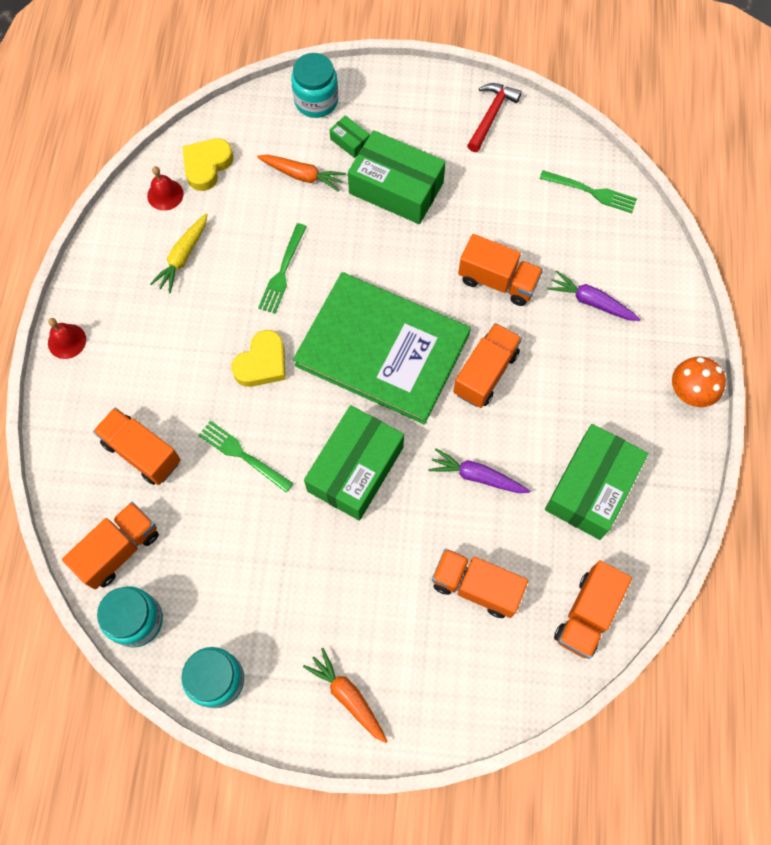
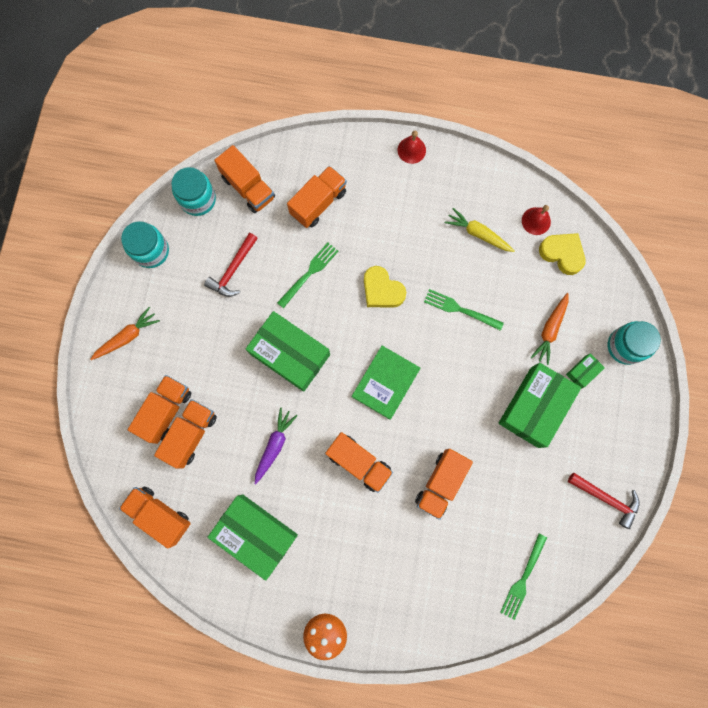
camera: 95 degrees right, 10 degrees up
(242, 557) = (233, 270): none -> red hammer
(382, 350) = (385, 382): green book -> green book, size x0.53
(447, 626) = (166, 410): none -> orange truck
(591, 301) = (416, 560): purple carrot -> none

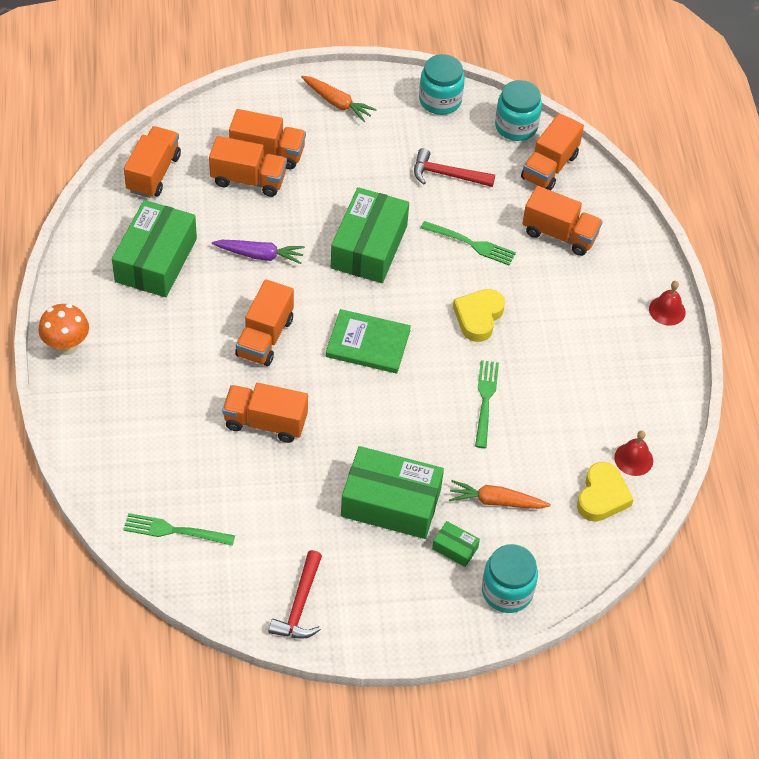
camera: 70 degrees right, 25 degrees down
(478, 234) = (590, 400): yellow carrot -> none

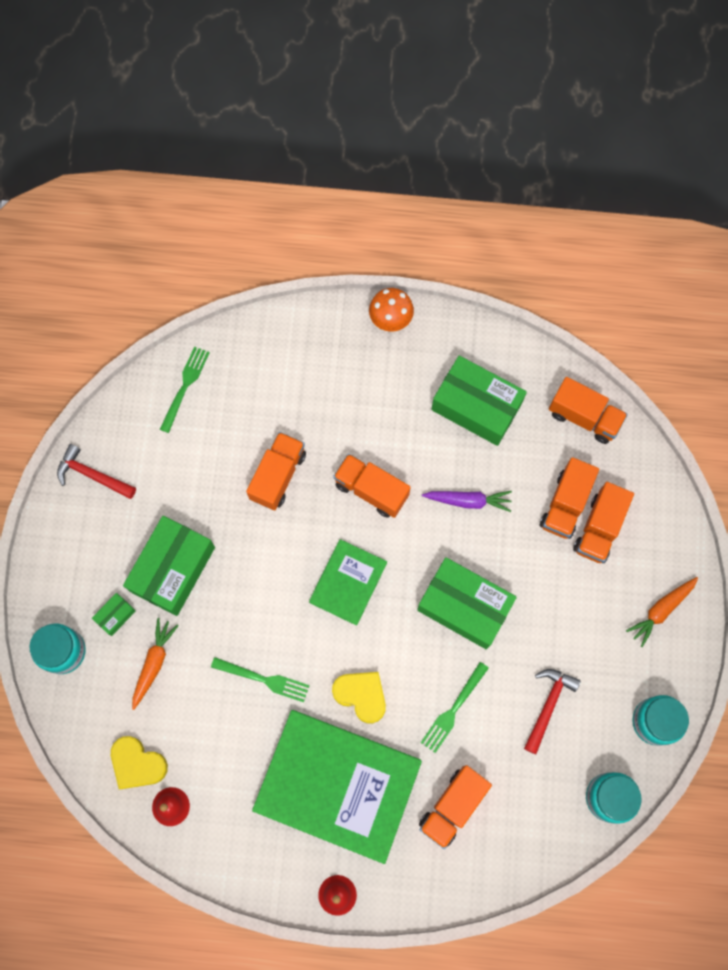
camera: 105 degrees right, 20 degrees up
(260, 255) = (468, 501): purple carrot -> purple carrot turned 105 degrees counterclockwise
(549, 167) = (546, 820): orange truck -> none
(569, 324) = (337, 785): none -> green book

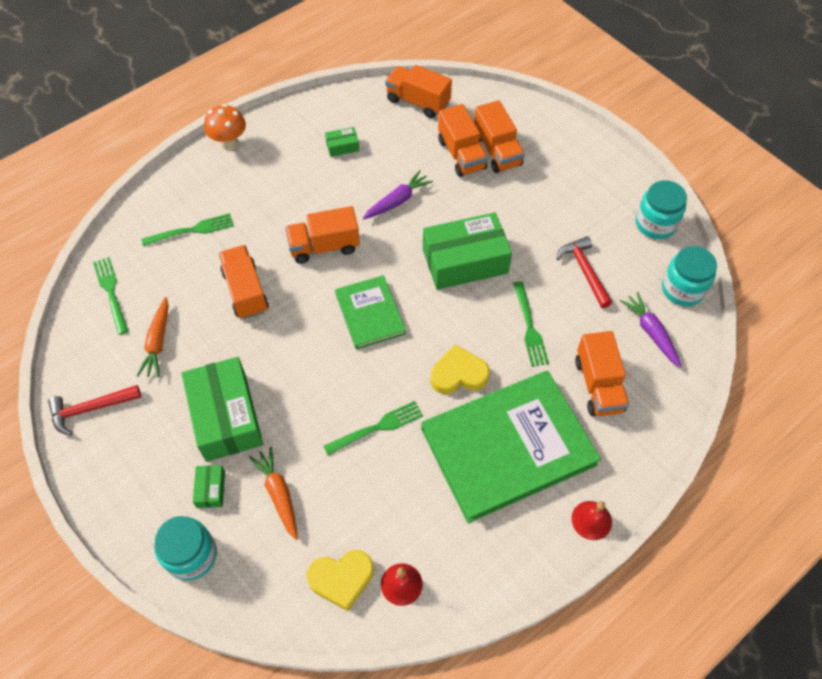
camera: 45 degrees left, 15 degrees down
(288, 382) = (191, 230): none -> green fork
(476, 406) = (342, 146): green box -> green box, size x0.43
(541, 806) = (651, 332): none -> purple carrot
(584, 417) = (418, 102): orange truck -> orange truck turned 135 degrees counterclockwise
(661, 610) = (585, 163): orange carrot -> orange carrot (158, 342)

